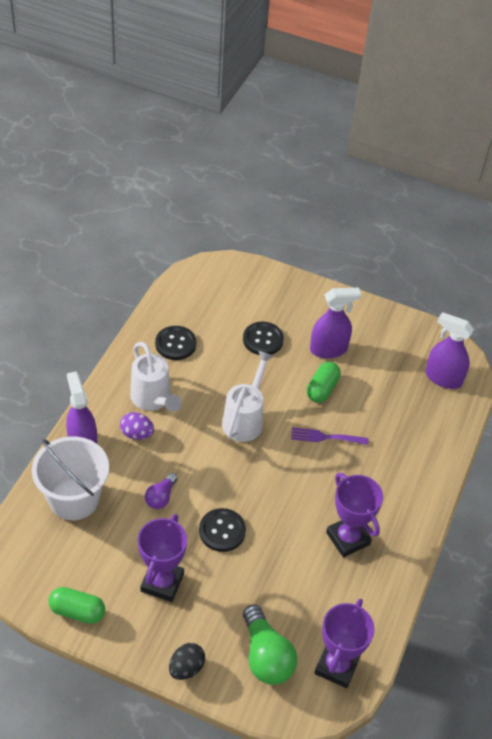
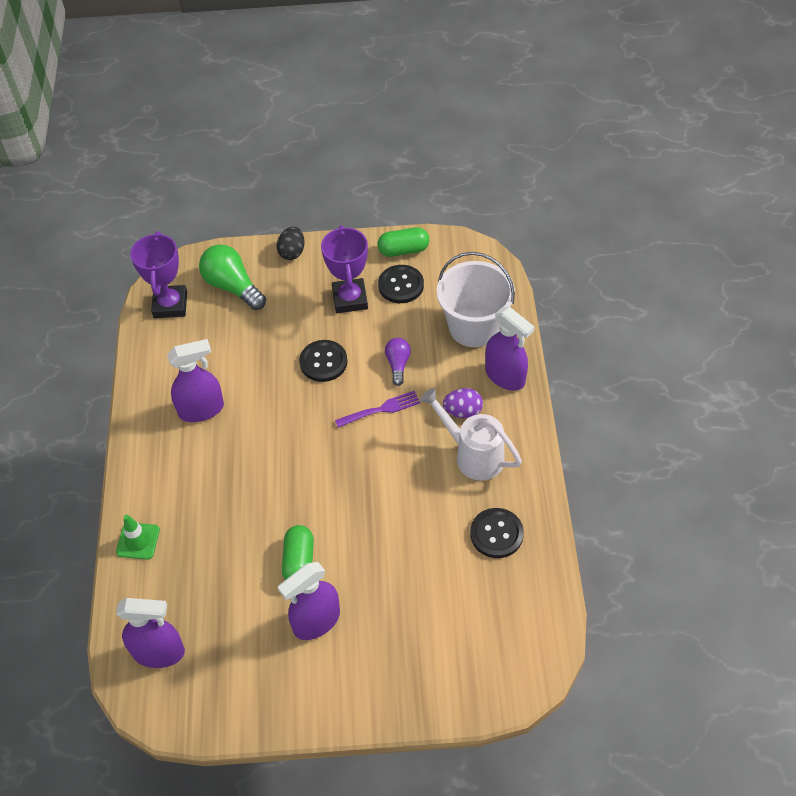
camera: 160 degrees right, 5 degrees up
(245, 419) = (364, 480): white watering can -> none
(263, 340) = (401, 593): black button -> black button (401, 285)
(325, 437) = (269, 503): purple fork -> purple fork (381, 409)
(348, 538) = (201, 410): purple trophy -> purple spray bottle
(436, 456) = (138, 541): none -> green traffic cone

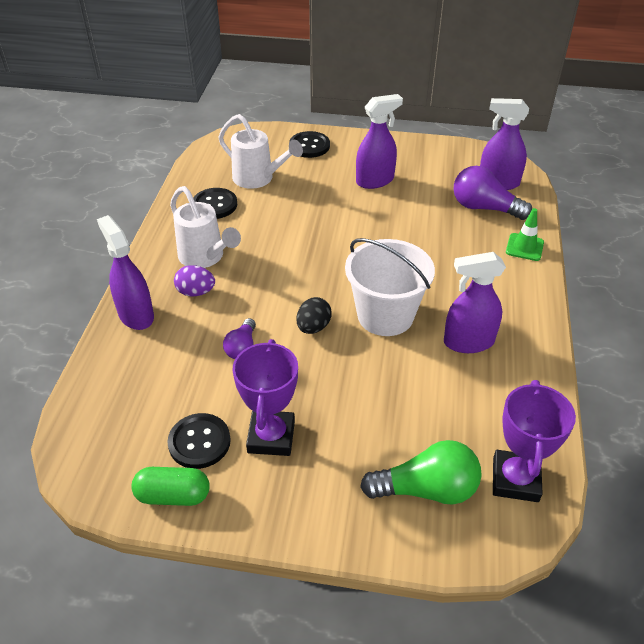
camera: 170 degrees left, 10 degrees down
(179, 598) = (484, 208): none -> purple light bulb
(233, 287) = (426, 489): green light bulb -> green light bulb turned 60 degrees counterclockwise
(292, 252) = (333, 529): black egg -> black egg (313, 327)
(299, 561) = (382, 214): green capsule -> none
(323, 362) = (324, 366): black button -> black button (309, 146)
(381, 409) = (276, 308): purple fork -> none
(463, 592) = (258, 179): none -> white watering can
(474, 327) = (138, 371): white bucket -> white bucket (385, 315)

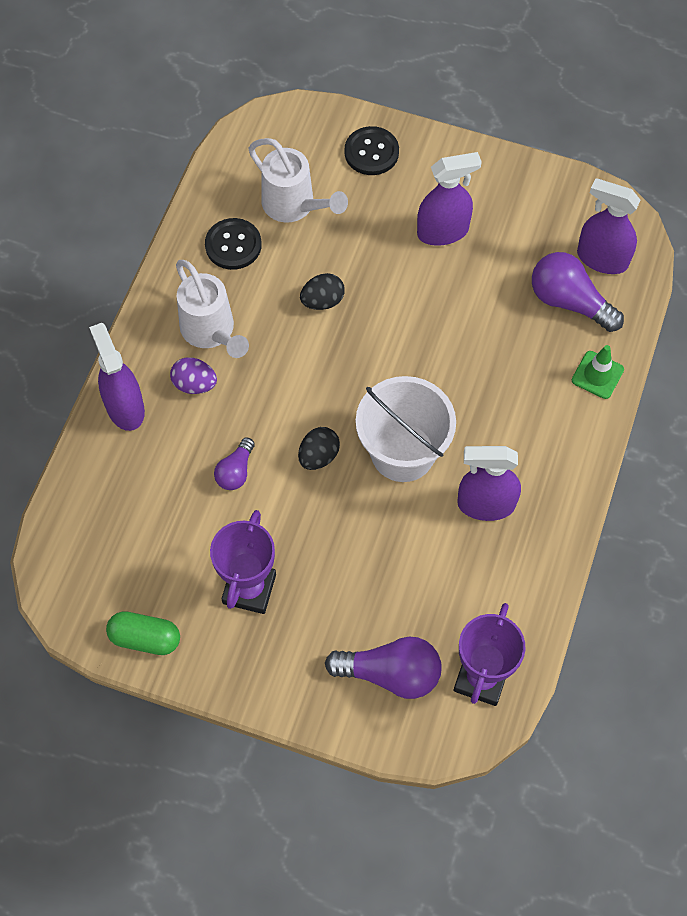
camera: 10 degrees right, 20 degrees up
(199, 442) = (176, 583): black button -> none
(293, 229) = (322, 301): none -> black egg
(426, 489) = (390, 673): green light bulb -> purple light bulb

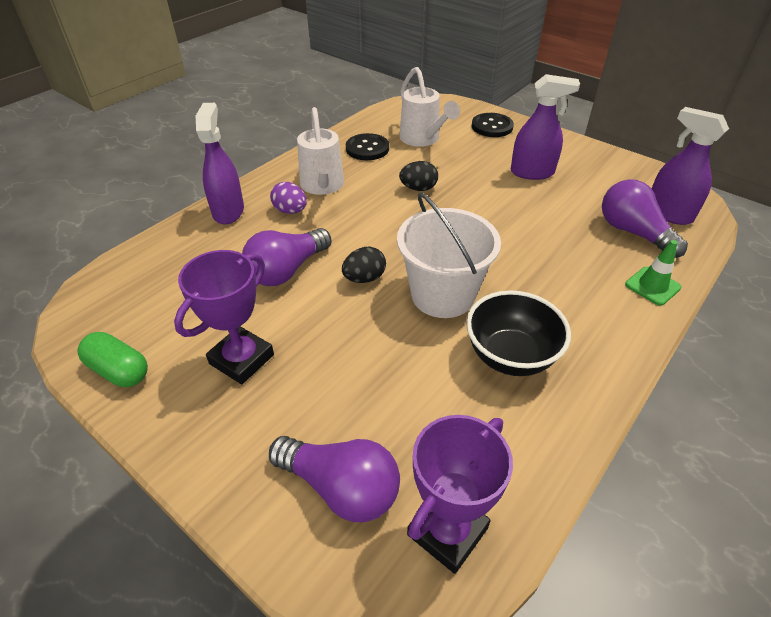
camera: 20 degrees right, 20 degrees down
(236, 471) = (287, 270): purple light bulb -> purple light bulb, size x1.74
(485, 504) = (510, 356): purple spray bottle -> black bowl

